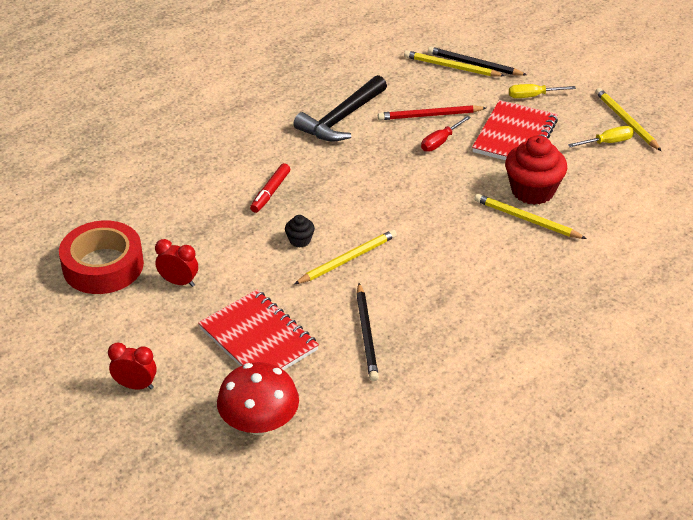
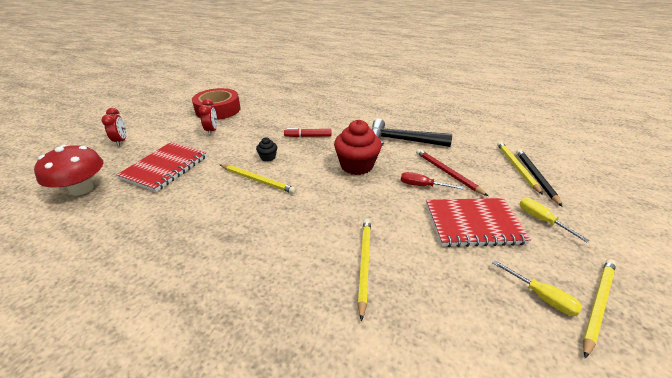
camera: 65 degrees right, 5 degrees down
(367, 334) = (177, 210): black pencil -> none
(532, 191) = (409, 256): red cupcake -> red cupcake (356, 165)

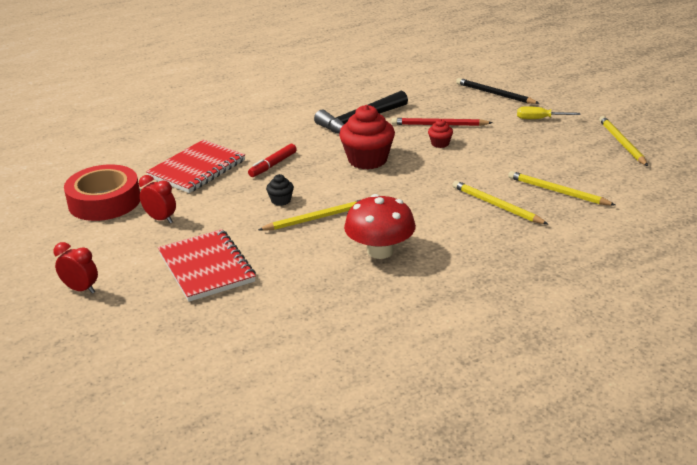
camera: 50 degrees left, 5 degrees down
(82, 189) = (173, 331): red mushroom -> red mushroom (380, 251)
(421, 186) = (440, 143): red screwdriver -> red cupcake
(473, 224) = (511, 145): red notebook -> red notebook (197, 169)
(516, 167) = (473, 94): yellow pencil -> yellow pencil (557, 192)
(542, 297) = (598, 157): yellow screwdriver -> none

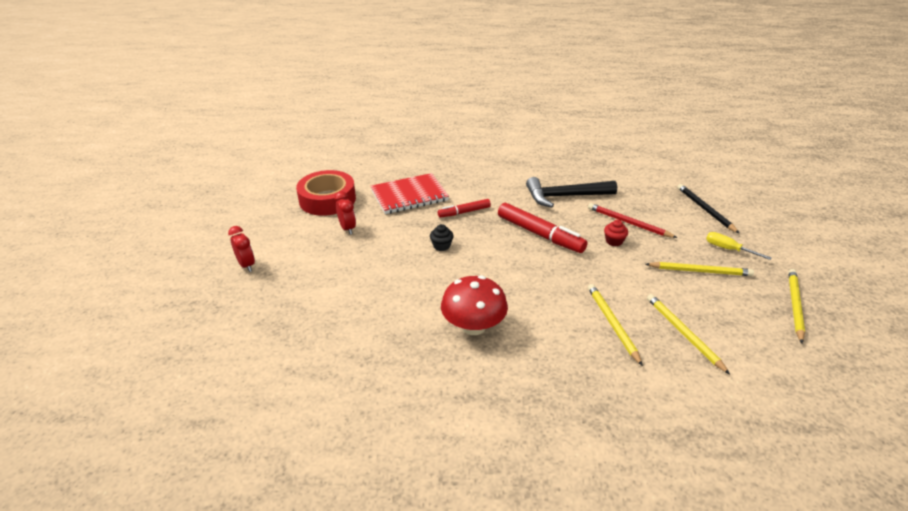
camera: 30 degrees right, 5 degrees up
(206, 267) = (337, 283): red notebook -> none
(316, 218) = (453, 273): yellow pencil -> yellow pencil (700, 271)
(367, 160) = (540, 234): red cupcake -> red marker

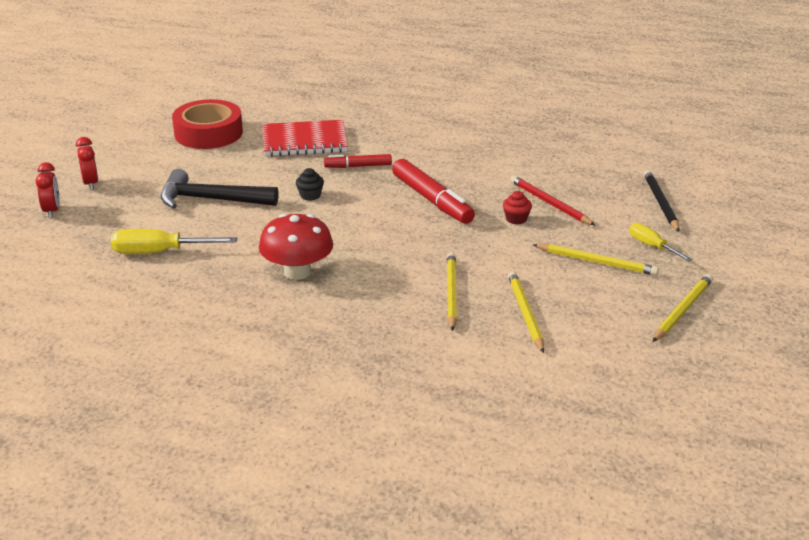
camera: 15 degrees right, 5 degrees down
(340, 328) = (158, 252): none -> yellow screwdriver
(347, 228) = (215, 164): red clock -> red clock (52, 211)
(565, 196) = (492, 166): black hammer -> black hammer (211, 200)

